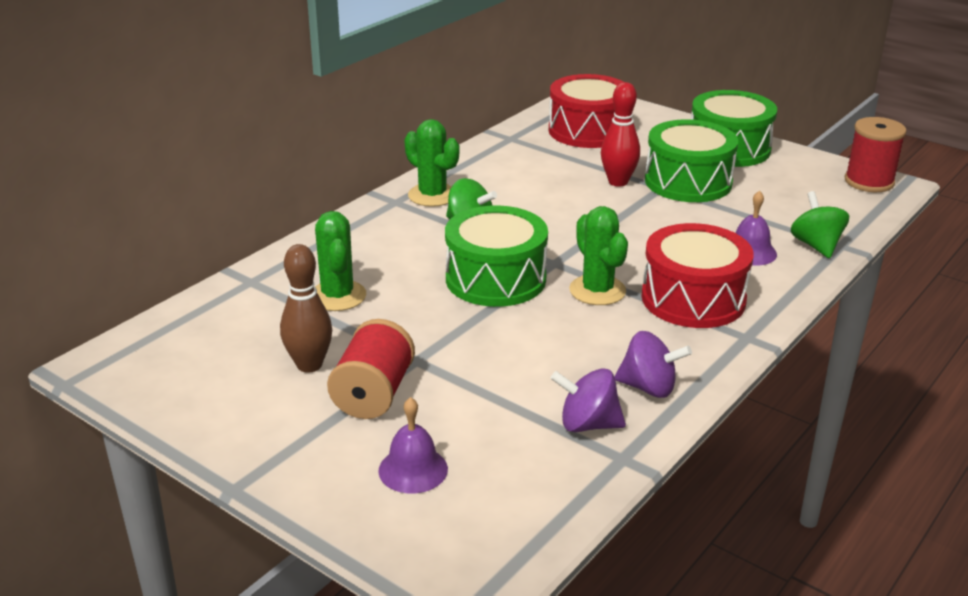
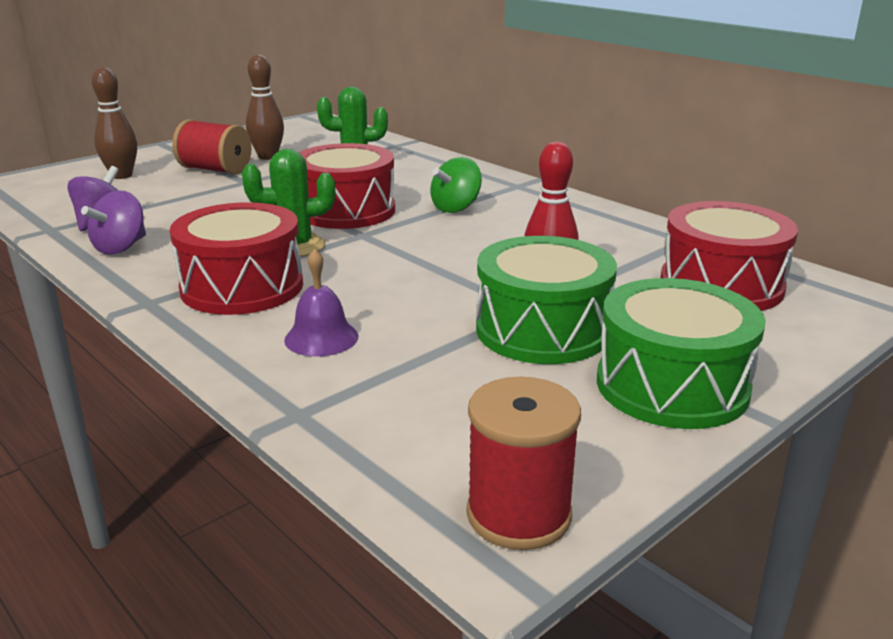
camera: 100 degrees right, 5 degrees down
(413, 469) = (122, 176): purple bell -> brown bowling pin
(432, 195) = (527, 198): green cactus -> none
(495, 279) = (346, 210): green drum -> red drum
(816, 245) = (308, 391): green spinning top -> none

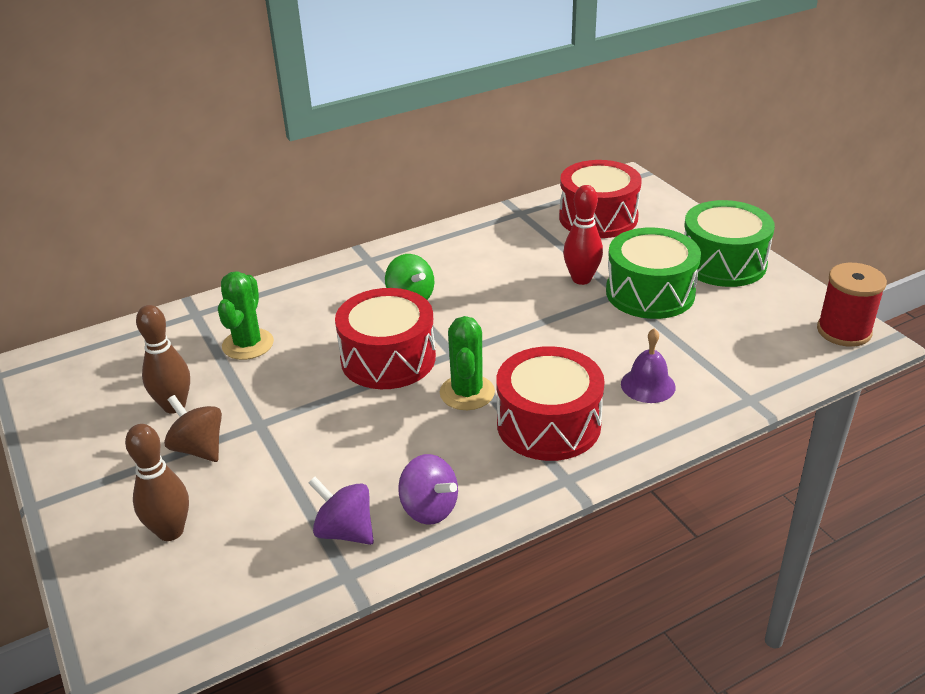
camera: 75 degrees left, 10 degrees up
(215, 170) = (199, 448): red spool -> brown spinning top

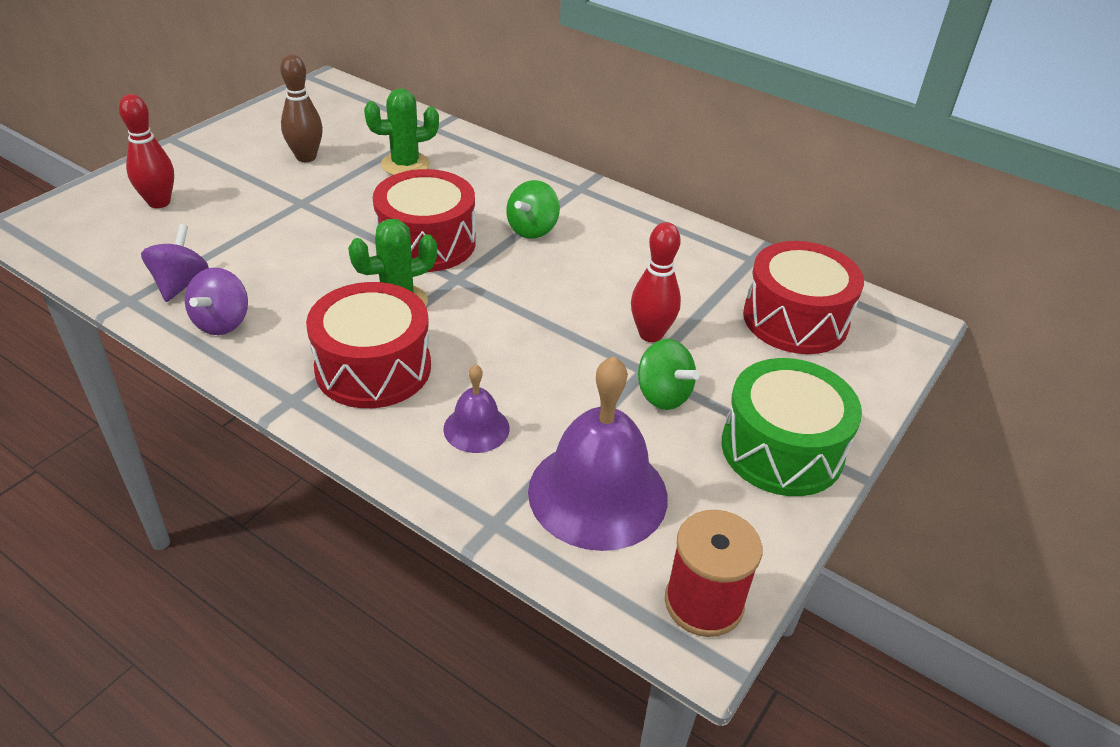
camera: 60 degrees right, 5 degrees up
(170, 531) = (159, 202): brown bowling pin -> red bowling pin
(199, 448) = (259, 184): brown spinning top -> none
(650, 293) = (662, 395): green drum -> green spinning top
(737, 346) = (598, 493): none -> purple bell

